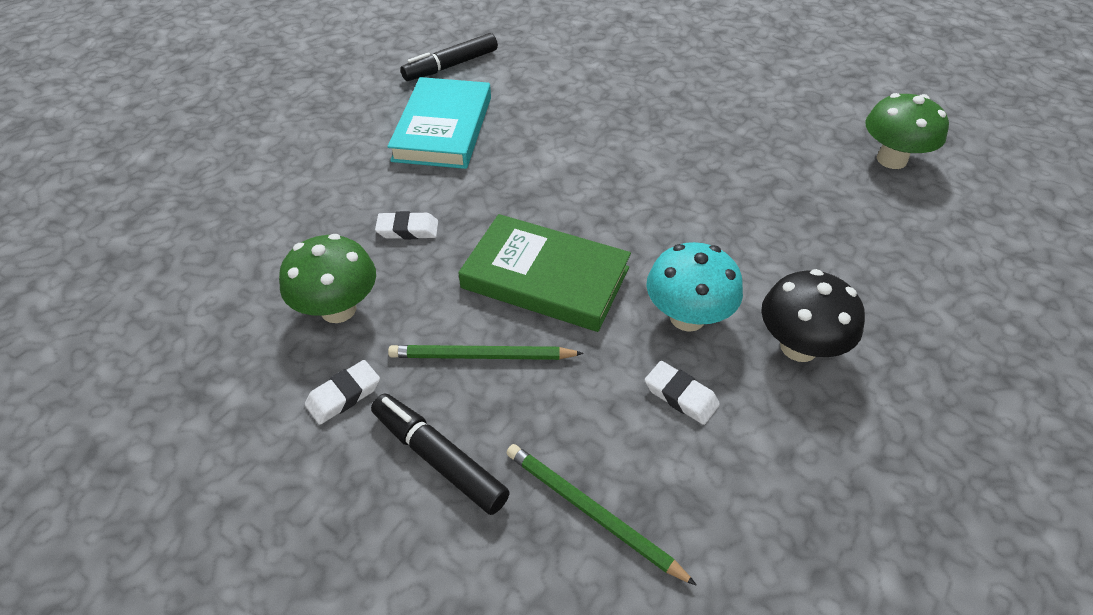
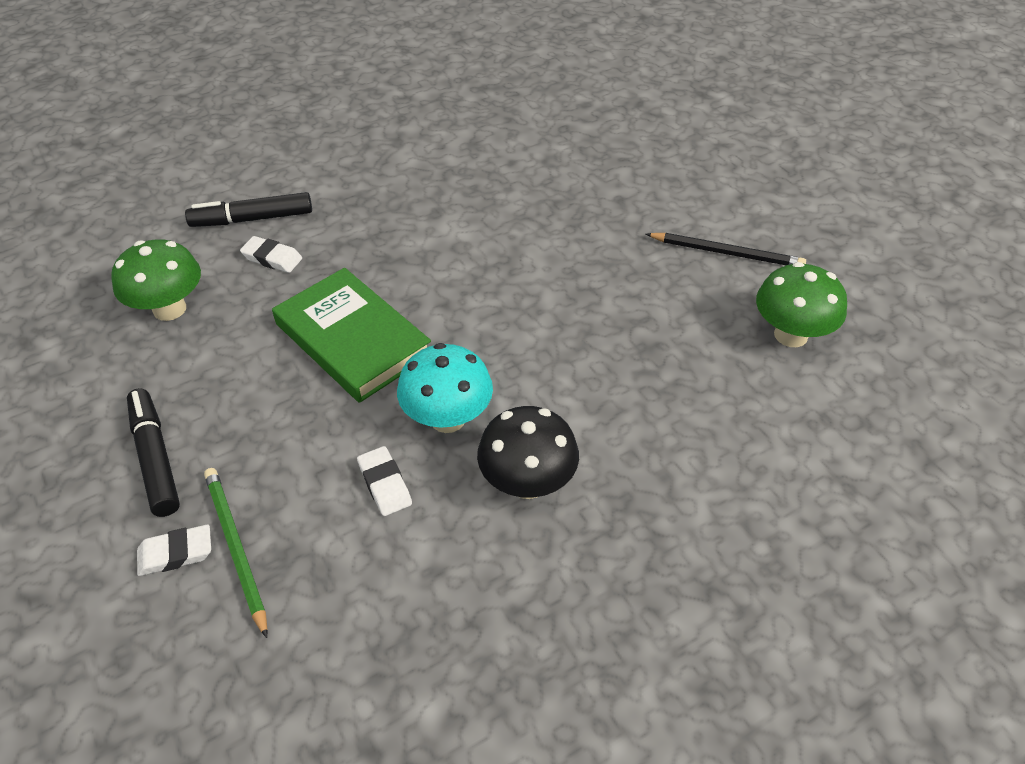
camera: 25 degrees right, 0 degrees up
(344, 395) = (124, 381): white eraser -> white eraser (176, 553)
(443, 128) = (371, 173): turquoise book -> none
(451, 66) = (424, 113): black marker -> black marker (252, 219)
(481, 356) = (249, 388): green pencil -> none
(793, 112) = (727, 253): none -> black pencil

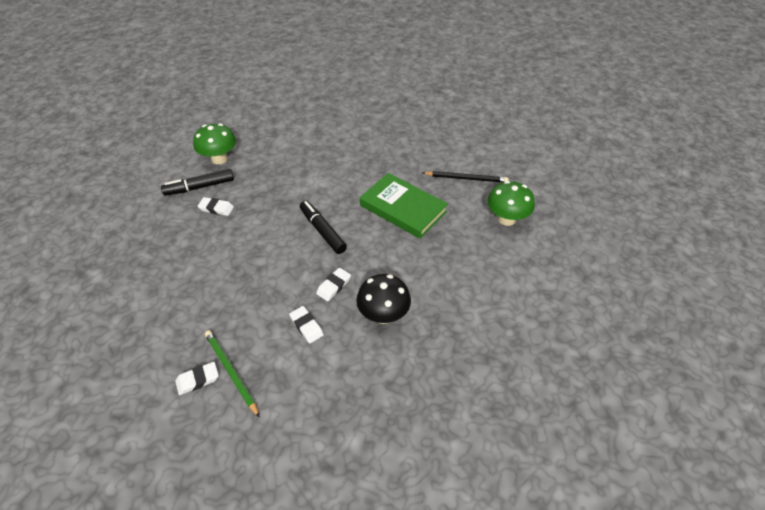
camera: 10 degrees left, 0 degrees up
(156, 458) = (174, 329): black marker -> black marker (322, 231)
(169, 309) = (163, 244): green mushroom -> green mushroom (219, 159)
(352, 339) = (272, 249): green book -> green book (403, 208)
(447, 418) = (333, 286): turquoise mushroom -> white eraser

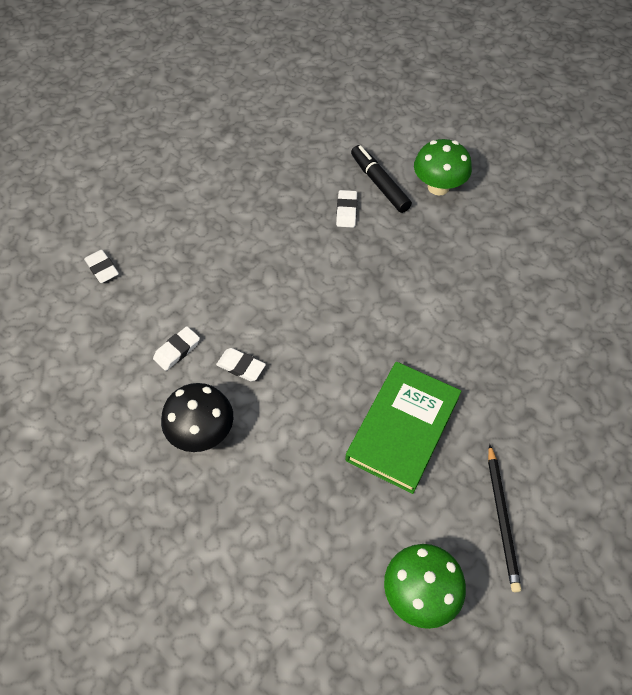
camera: 80 degrees right, 10 degrees up
(231, 372) = (112, 294): green pencil -> none
(322, 231) = (333, 334): black marker -> none

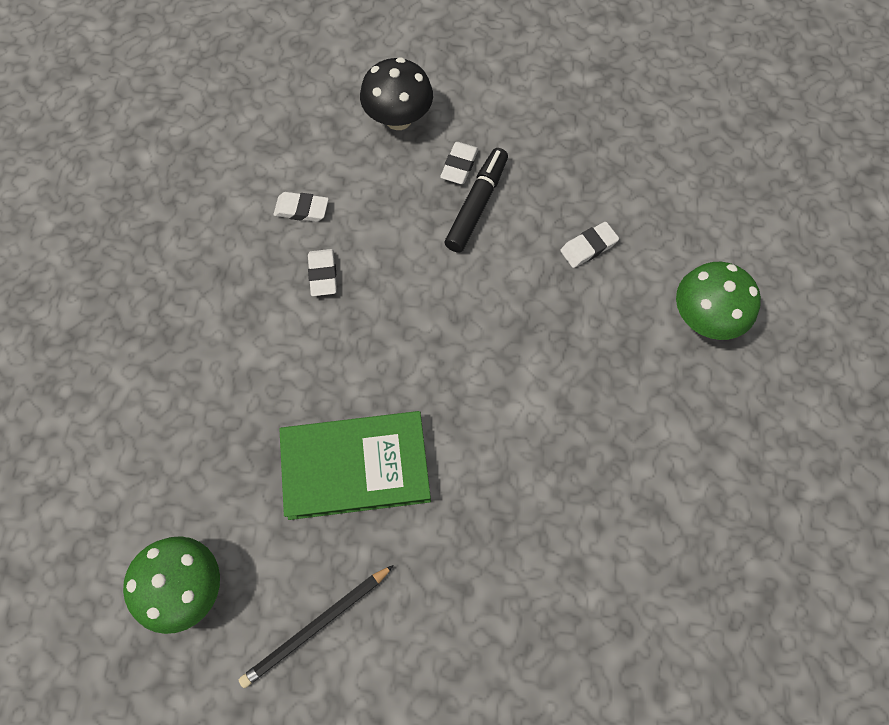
camera: 55 degrees right, 10 degrees up
(102, 269) = (344, 87): white eraser -> white eraser (459, 165)
(202, 432) = (231, 289): black mushroom -> black mushroom (398, 119)
(379, 184) = (655, 255): black marker -> black marker (477, 205)

